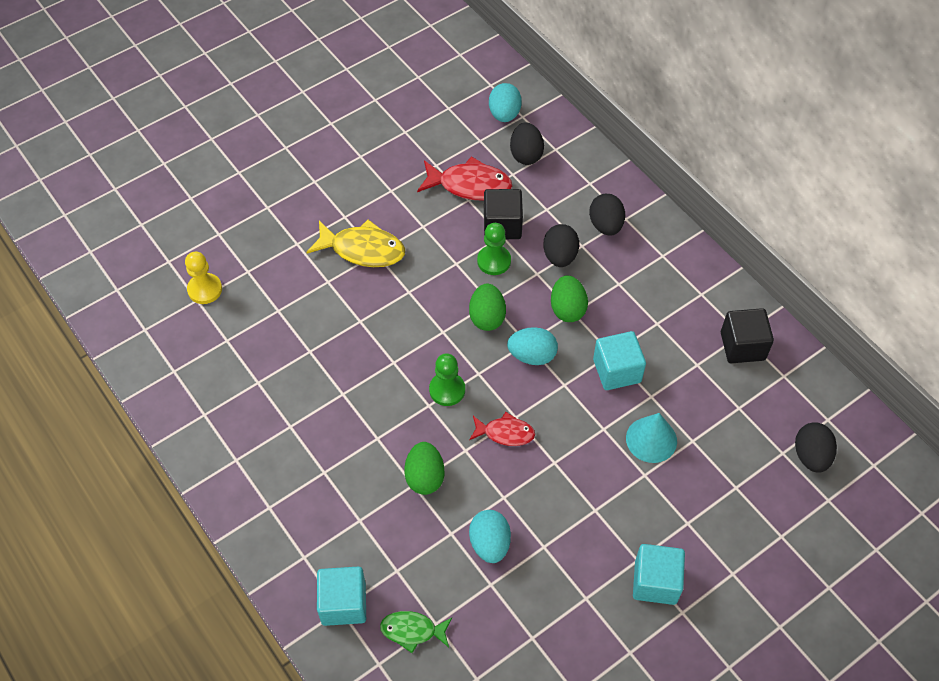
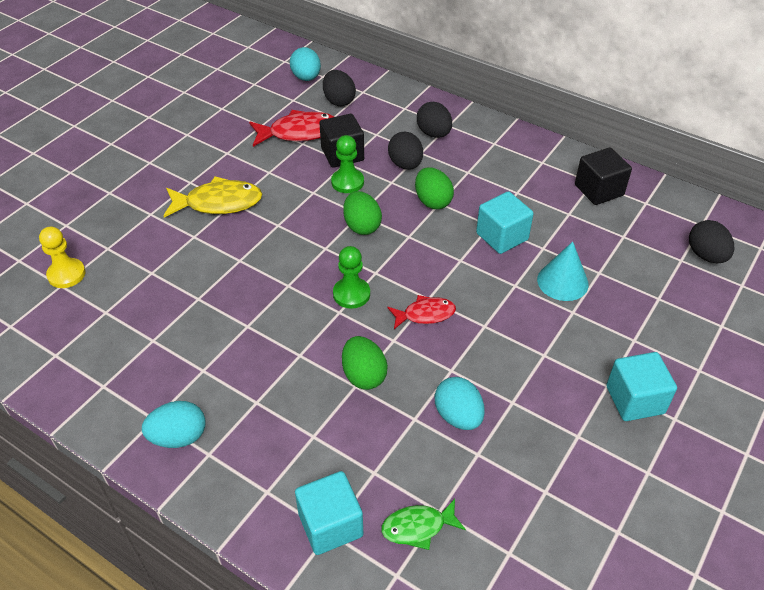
camera: 20 degrees left, 10 degrees down
(532, 355) = (419, 245): turquoise egg -> turquoise egg (179, 437)

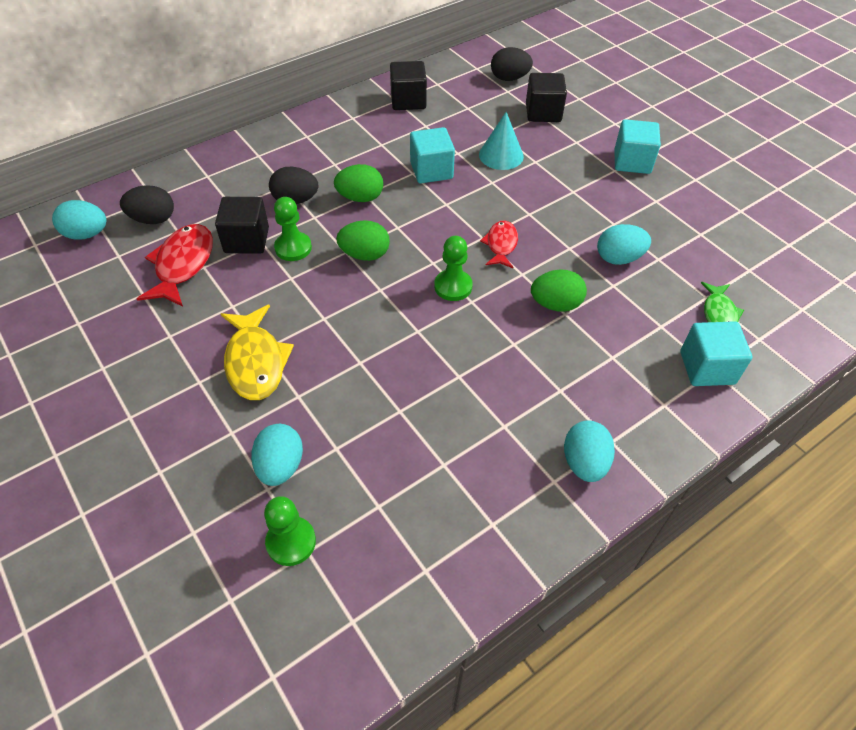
camera: 70 degrees left, 5 degrees up
(66, 274) = (291, 542): yellow pawn -> green pawn
(127, 248) = (280, 466): none -> turquoise egg
(218, 203) = (255, 361): yellow fish -> yellow fish turned 150 degrees clockwise
(434, 133) = (263, 168): black egg -> none
(665, 299) = (543, 112): none -> black cube

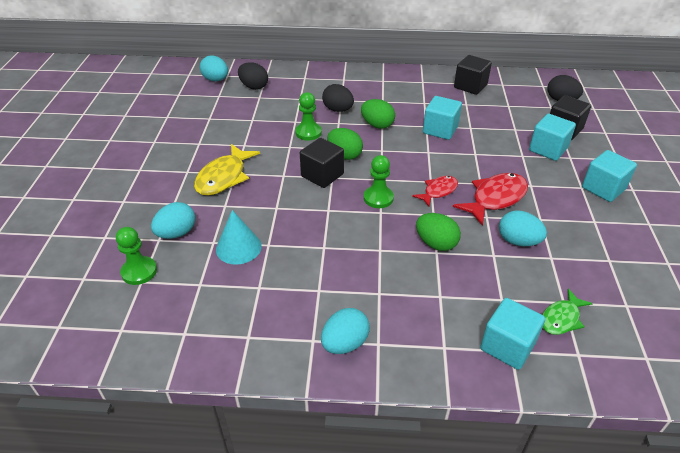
camera: 40 degrees right, 10 degrees down
(183, 265) = (243, 114): red fish -> red fish (495, 198)
(247, 240) = (288, 117): black cube -> black cube (322, 175)
(501, 155) = (500, 141): turquoise cone -> turquoise cone (238, 247)
(550, 142) = (548, 149): none -> turquoise cube

